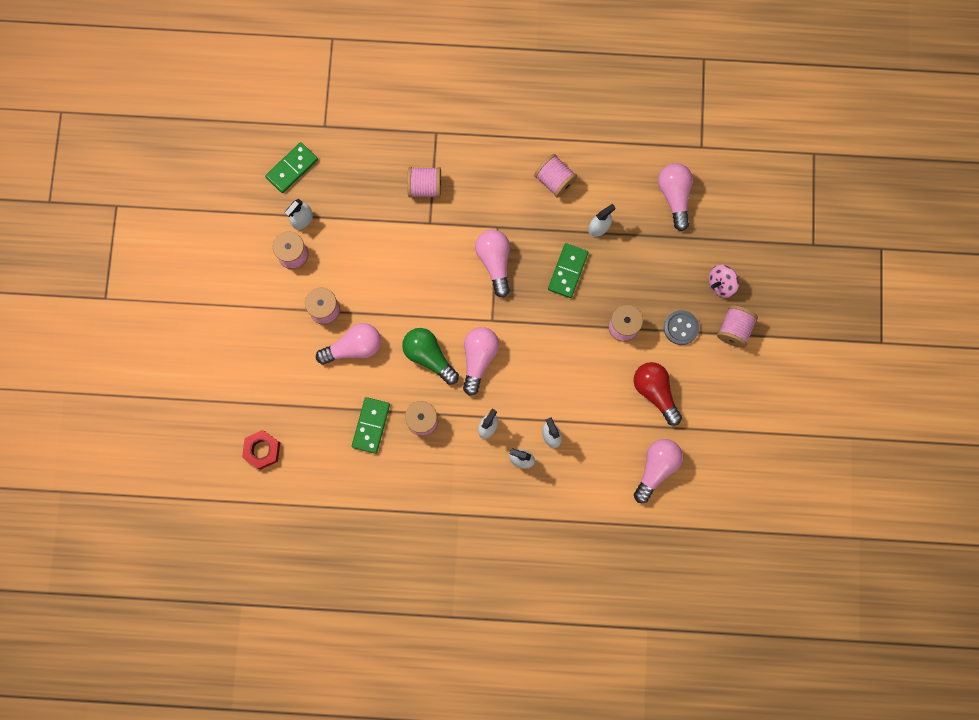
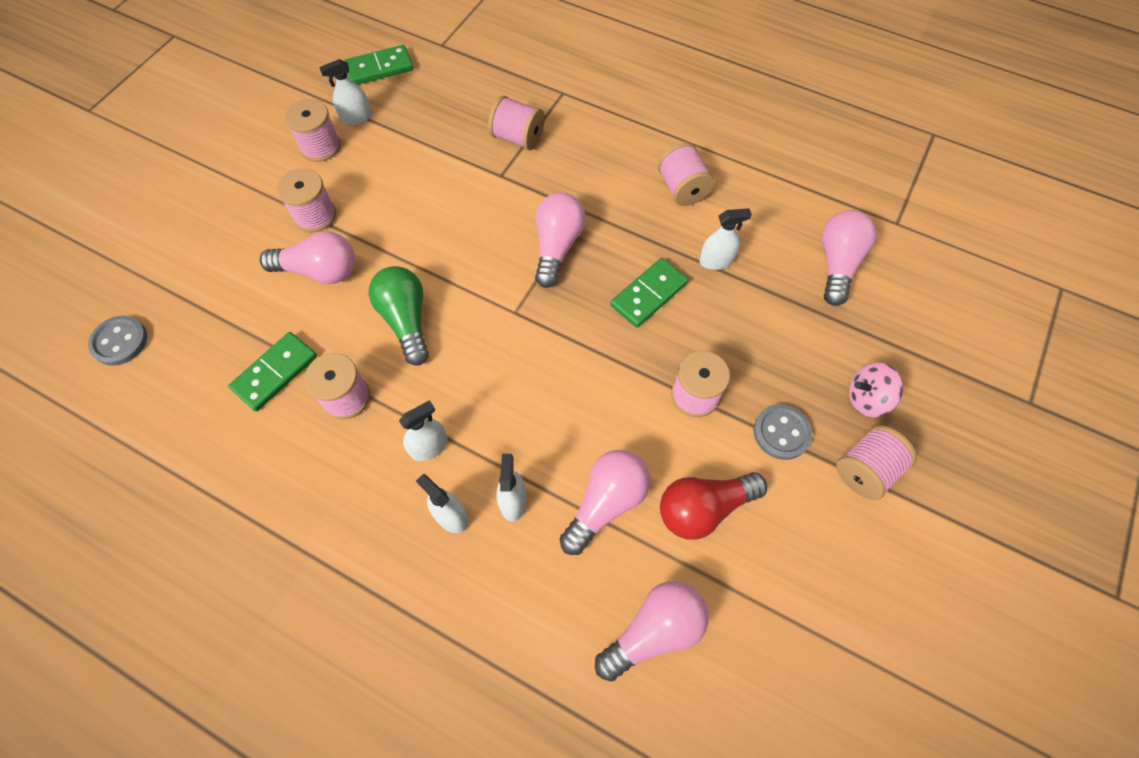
camera: 25 degrees right, 15 degrees down
(262, 450) = (120, 342): red nut -> grey button
(478, 359) = (469, 351): pink light bulb -> pink light bulb (606, 503)
(655, 392) = (703, 508): red light bulb -> red light bulb turned 105 degrees counterclockwise

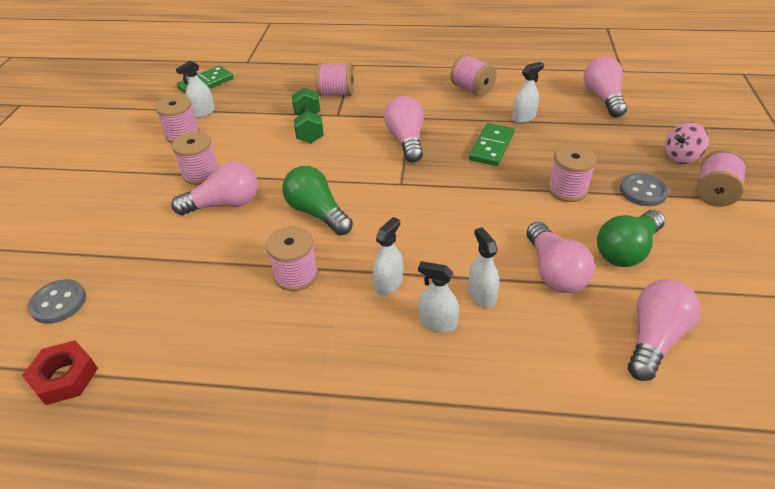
camera: 20 degrees left, 20 degrees down
(96, 433) = (65, 377): none -> red nut
(275, 373) = (222, 278): green domino -> none
(459, 186) = (309, 128): none -> green dumbbell
(606, 503) = (554, 271): pink light bulb -> pink light bulb turned 150 degrees clockwise
(703, 508) = (626, 250): red light bulb -> green light bulb

